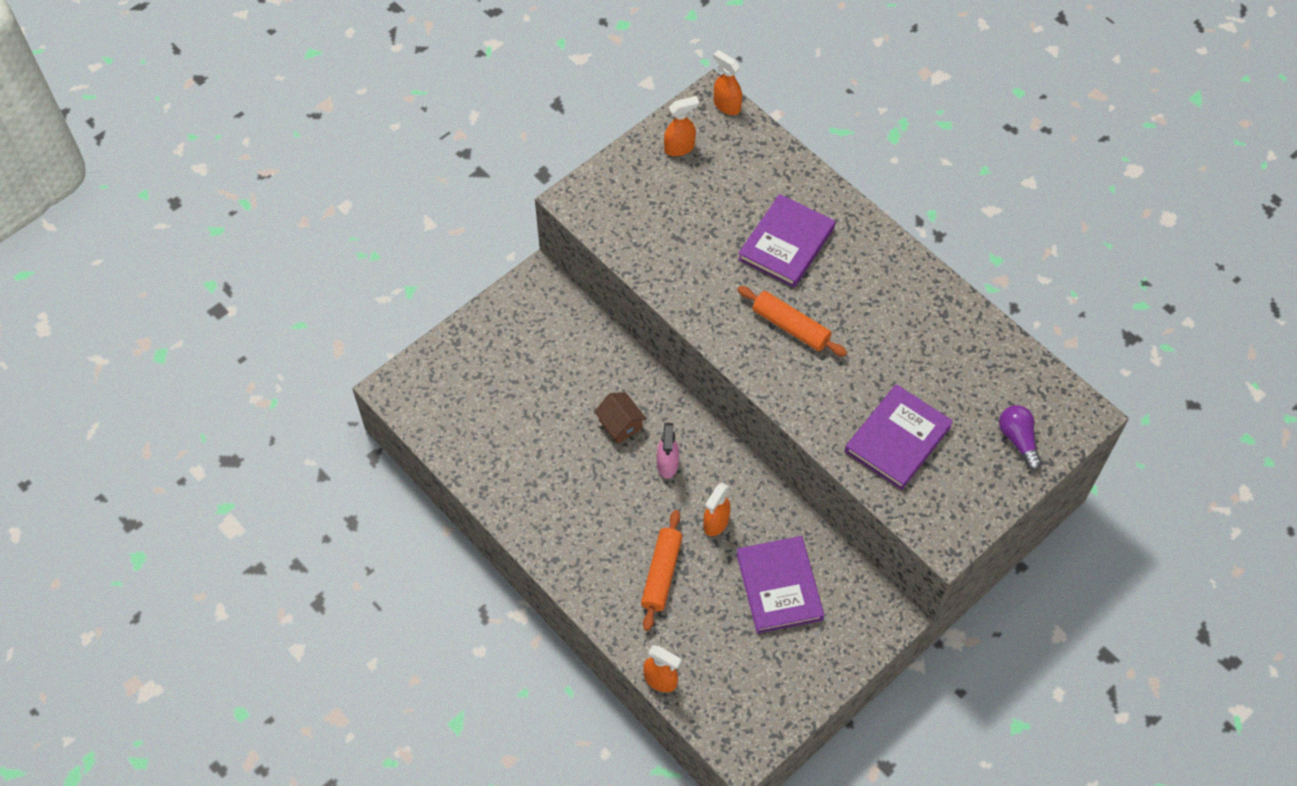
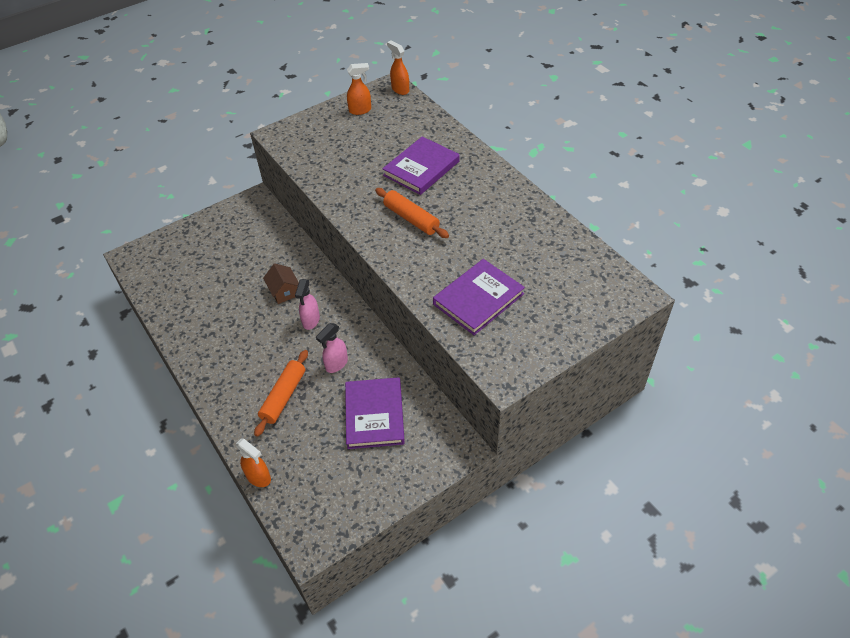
camera: 10 degrees right, 10 degrees down
(716, 523) = (336, 364): orange spray bottle -> pink spray bottle
(1018, 440) = (578, 308): purple light bulb -> none

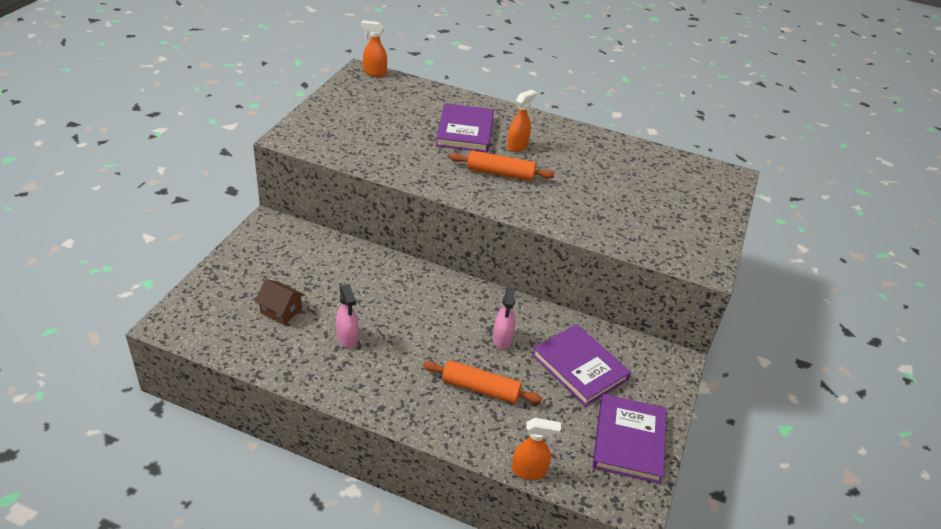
camera: 40 degrees left, 10 degrees down
(284, 291) = (385, 296): brown house -> brown house (281, 311)
(284, 396) = (480, 388): orange rolling pin -> orange rolling pin turned 60 degrees counterclockwise
(311, 321) = (439, 312): pink spray bottle -> pink spray bottle (347, 338)
(360, 110) = (353, 98): orange spray bottle -> orange spray bottle (517, 146)
(478, 299) = (624, 217): purple book -> purple book (629, 441)

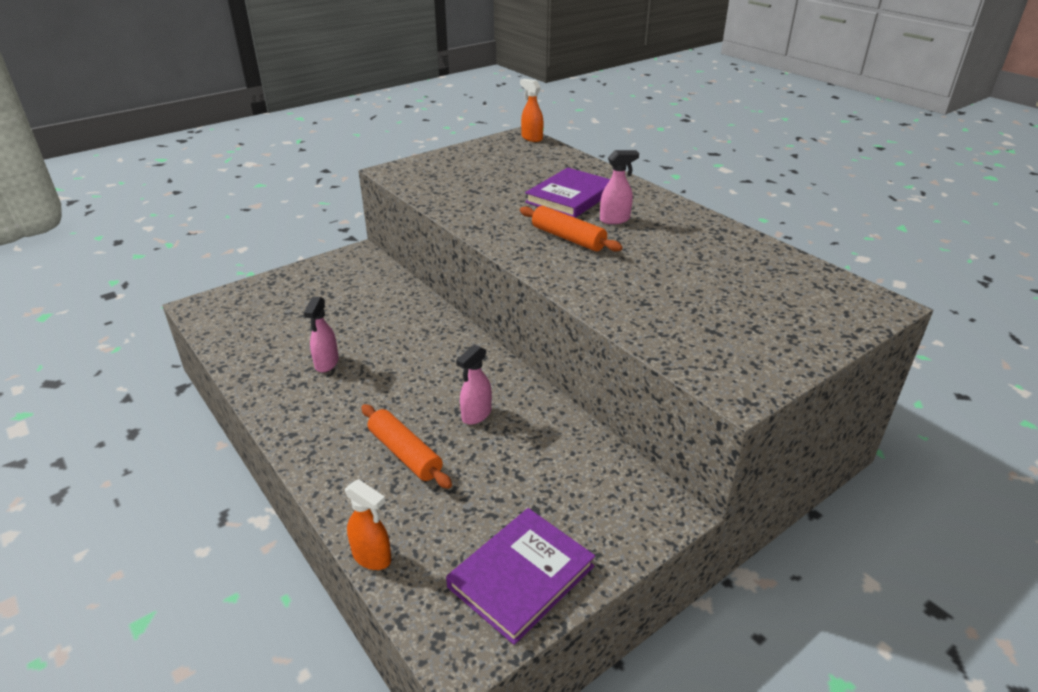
camera: 35 degrees right, 5 degrees down
(281, 311) = (295, 323): brown house -> none
(517, 146) = (615, 219): orange spray bottle -> pink spray bottle
(579, 367) = (537, 473): purple book -> none

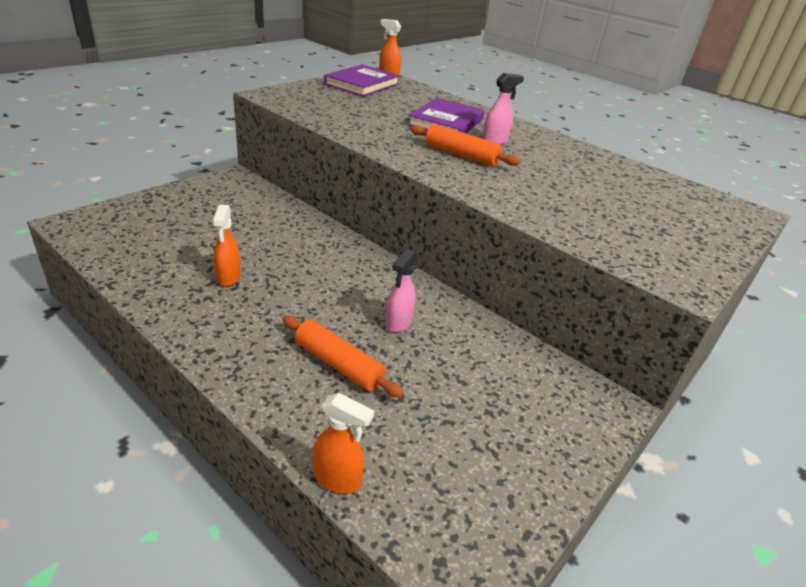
camera: 15 degrees left, 0 degrees up
(326, 363) = (228, 277): pink spray bottle -> orange spray bottle
(521, 576) = (502, 485): purple book -> purple book (362, 84)

